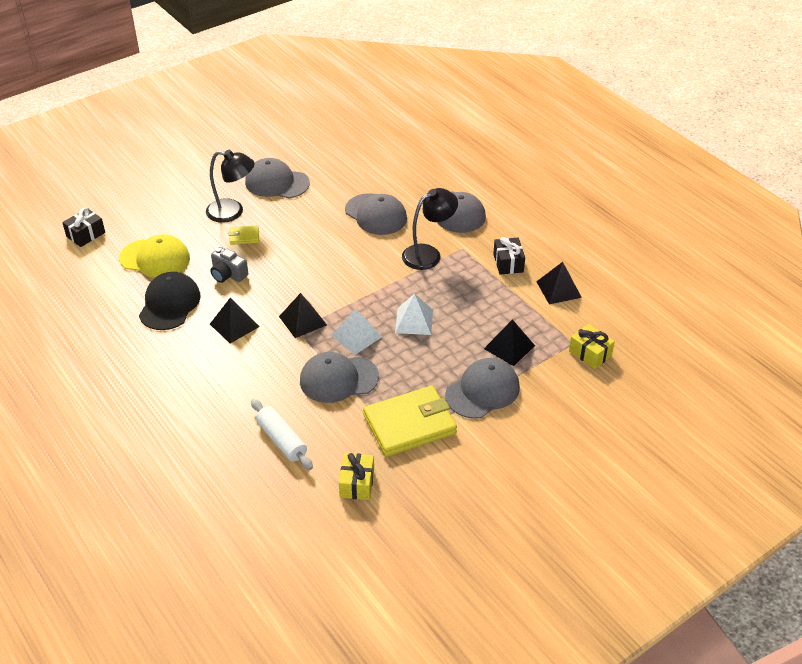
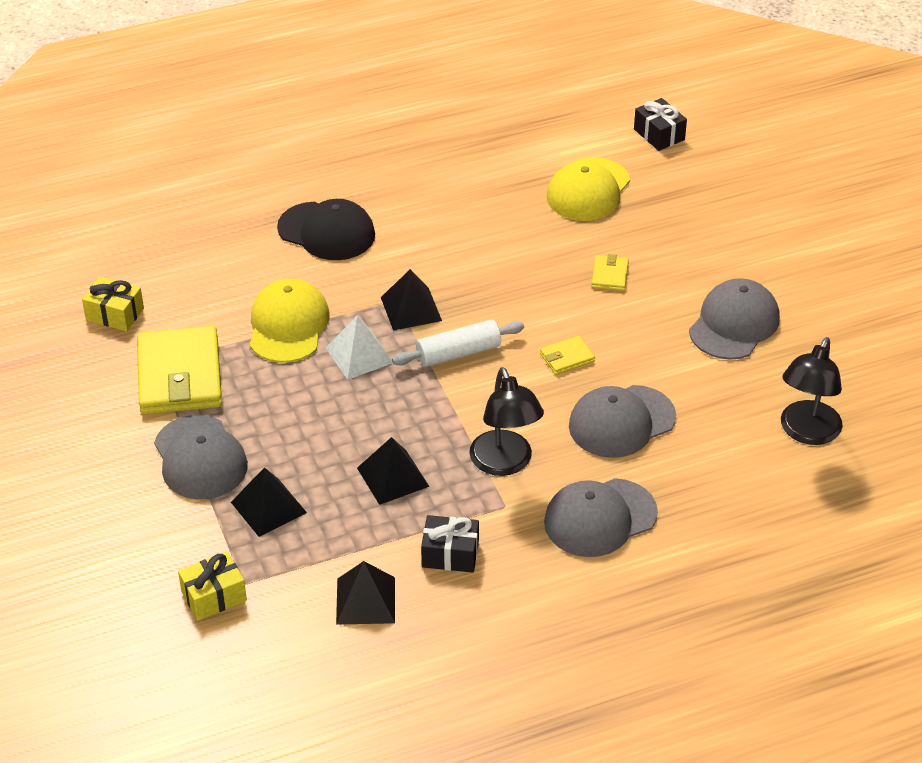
camera: 105 degrees right, 0 degrees up
(169, 304) = (491, 196): black cap -> black cap (326, 231)
(228, 274) = (531, 252): grey camera -> none
(232, 212) = (671, 270): black lamp -> black lamp (806, 432)
(234, 325) = (428, 247): black pyramid -> black pyramid (393, 477)
(282, 440) = (212, 263): white rolling pin -> white rolling pin (458, 353)
(328, 243) = (567, 357): none -> yellow wallet
(338, 379) = (288, 325): grey cap -> yellow cap
(414, 321) = (364, 417): white pyramid -> none

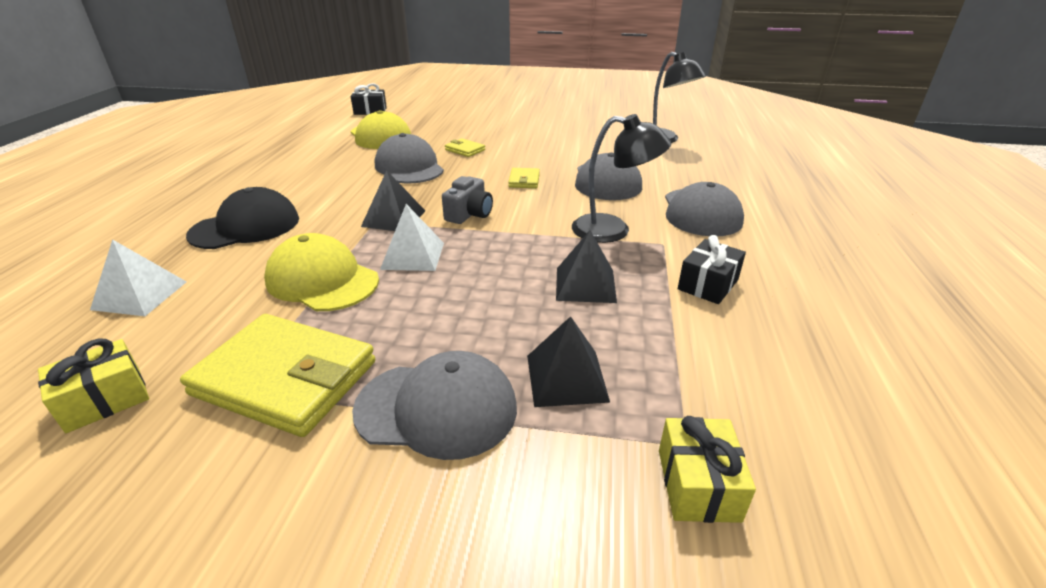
camera: 60 degrees left, 10 degrees down
(205, 248) = (140, 295): none -> white pyramid
(366, 600) = (753, 353): black pyramid -> none
(458, 353) = (469, 214): white rolling pin -> grey camera
(734, 324) = (553, 133): grey cap -> grey cap (409, 167)

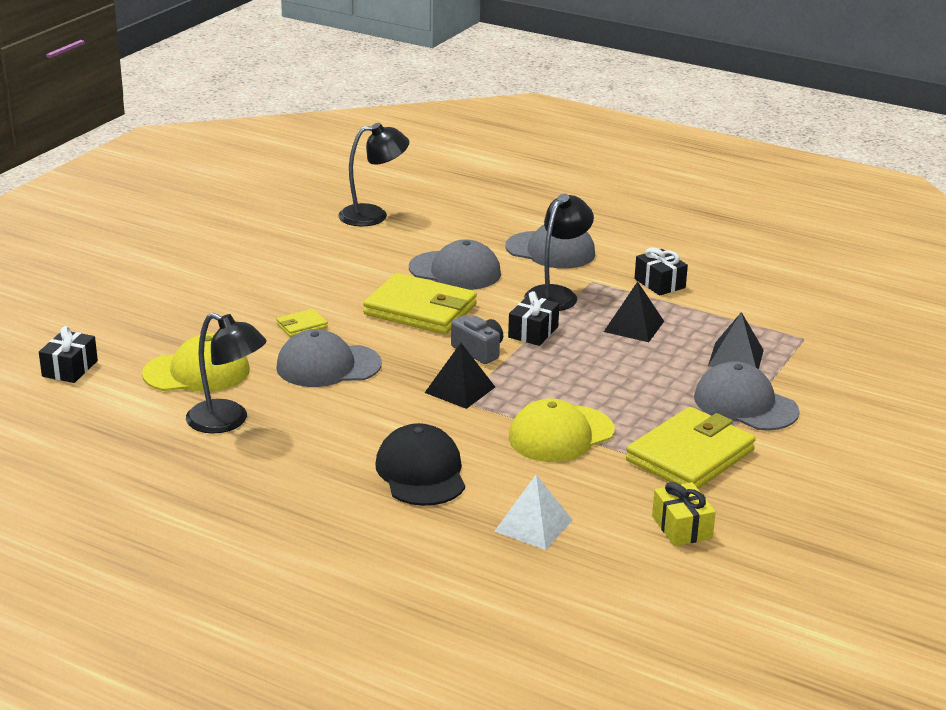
camera: 70 degrees left, 5 degrees down
(316, 154) = (227, 421): none -> black lamp
(413, 255) = (543, 389): white pyramid -> none
(437, 408) = (745, 404): grey cap -> grey cap turned 75 degrees counterclockwise
(524, 180) = (420, 310): yellow wallet -> yellow wallet, size x2.26
(524, 232) = (533, 332): none -> black gift
(697, 484) = (831, 343): yellow gift -> none

